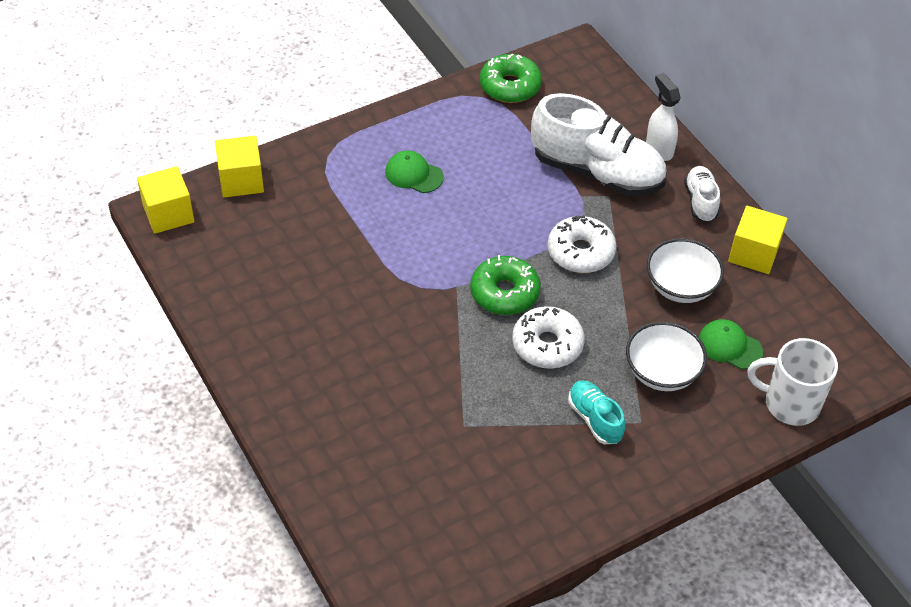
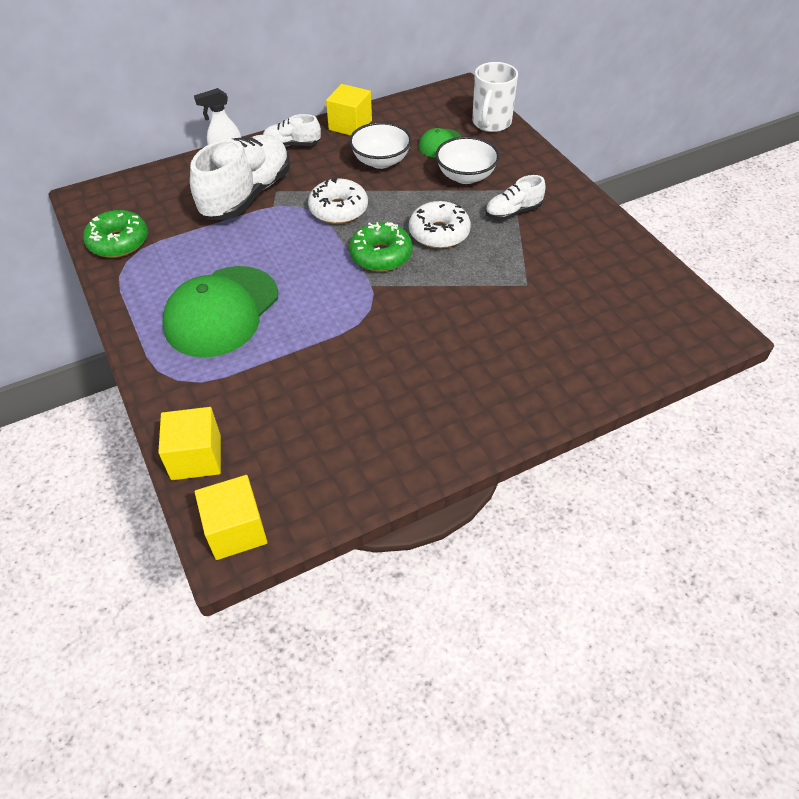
camera: 85 degrees left, 0 degrees up
(413, 174) = (221, 311): green cap -> green cap, size x2.07
(594, 419) = (513, 212): turquoise shoe -> white shoe

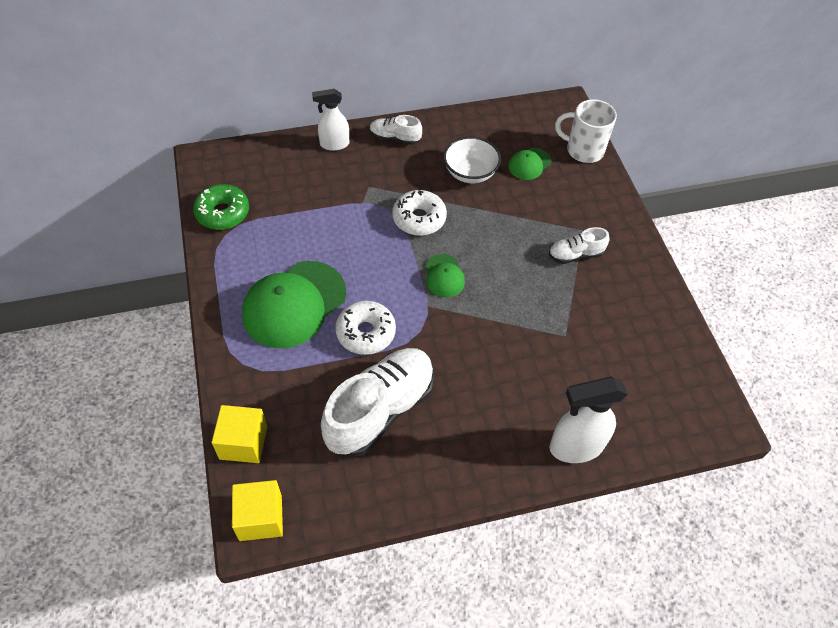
camera: 10 degrees right, 5 degrees up
(247, 195) = (342, 186): white shoe -> white shoe (380, 410)
(350, 125) = (452, 126): yellow cube -> none
(381, 255) = (444, 276): green donut -> green cap
(439, 233) = (502, 263): white donut -> white donut (366, 333)
(466, 176) = (543, 206): white bowl -> none
(491, 123) = (583, 150): white mug -> white mug turned 75 degrees clockwise
(572, 384) = (575, 447): none -> white spray bottle

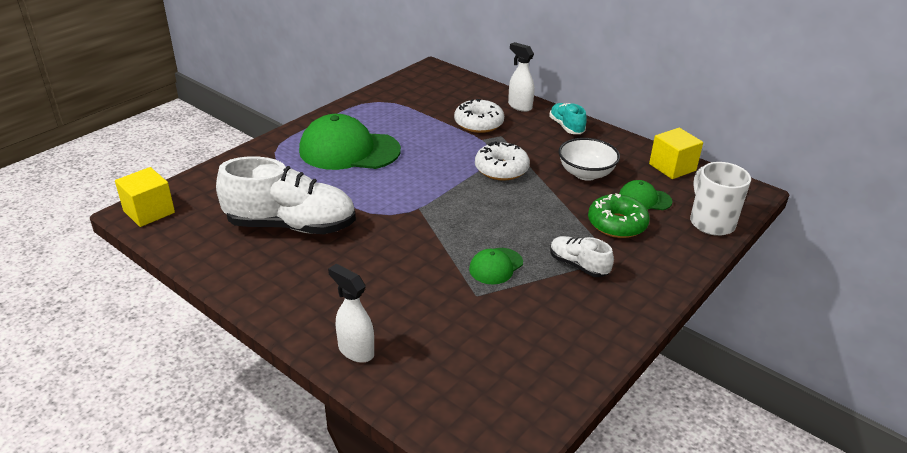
camera: 55 degrees right, 20 degrees down
(222, 213) = (395, 93): green donut -> green donut (617, 224)
(243, 442) = (207, 179): yellow cube -> yellow cube (672, 167)
(366, 333) = (358, 190): white donut -> white donut (478, 123)
(394, 138) = (566, 127): white shoe -> turquoise shoe
(444, 276) = (459, 204): green cap -> green cap (496, 266)
(575, 447) = (355, 350): white spray bottle -> white spray bottle, size x0.66

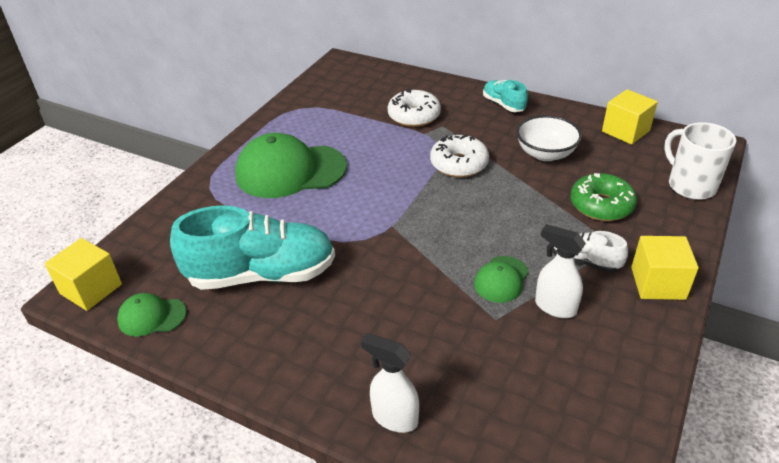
camera: 10 degrees left, 5 degrees up
(291, 226) = (262, 274): white shoe -> turquoise shoe
(519, 106) = (447, 89): white spray bottle -> white spray bottle (554, 307)
(637, 295) = (658, 283): none -> yellow cube
(644, 199) = (615, 172): green cap -> green cap (152, 316)

